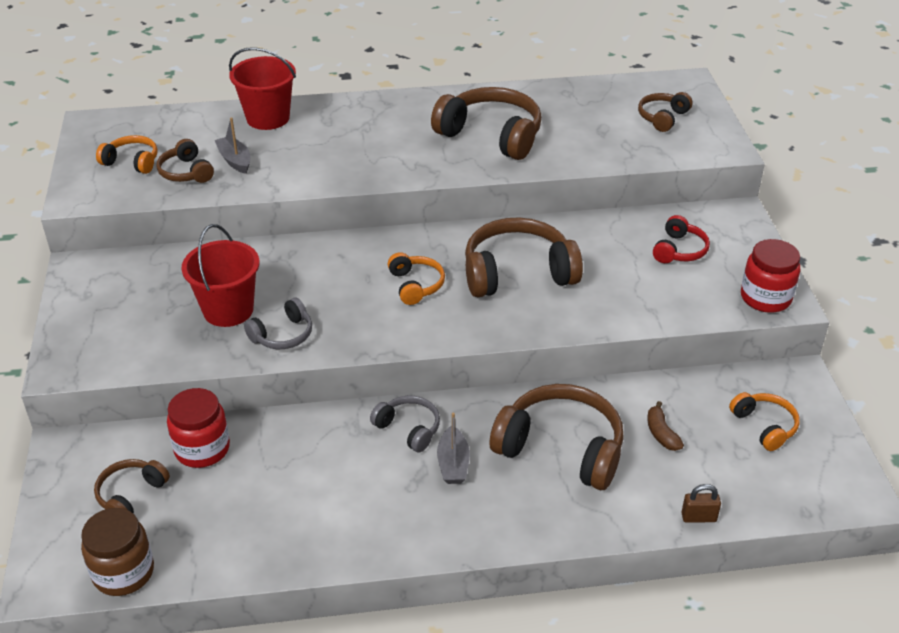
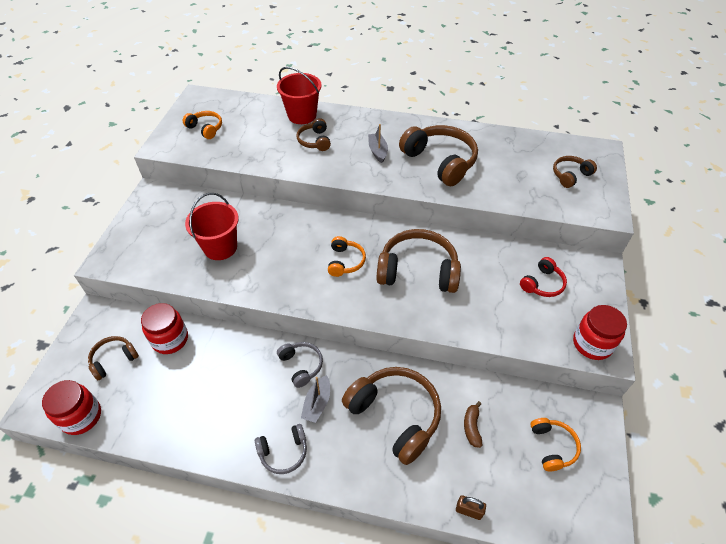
camera: 20 degrees right, 10 degrees up
(123, 572) = (81, 416): brown jar -> red jar
(186, 172) = (233, 144): brown headphones -> brown headphones (315, 141)
(235, 160) = (266, 142): grey boat -> grey boat (378, 151)
(283, 335) = (243, 276): grey headphones -> grey headphones (283, 452)

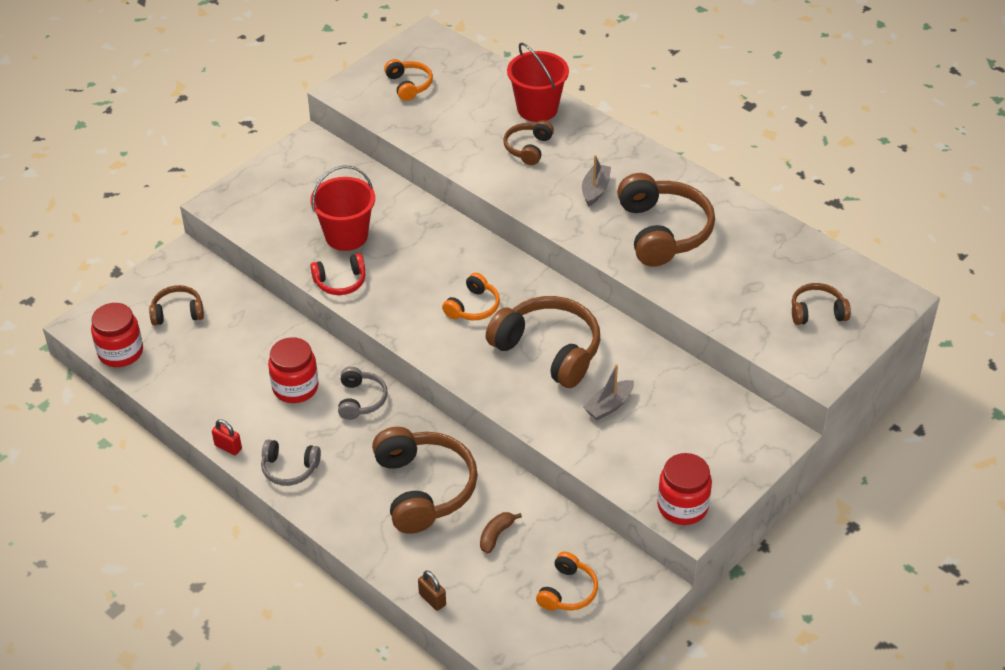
camera: 30 degrees right, 5 degrees down
(170, 339) = (243, 316): red jar -> red jar (295, 387)
(222, 458) = (228, 447): none -> red padlock
(317, 403) = (352, 442): grey boat -> grey boat (609, 406)
(542, 284) = (684, 425): red headphones -> red headphones (340, 282)

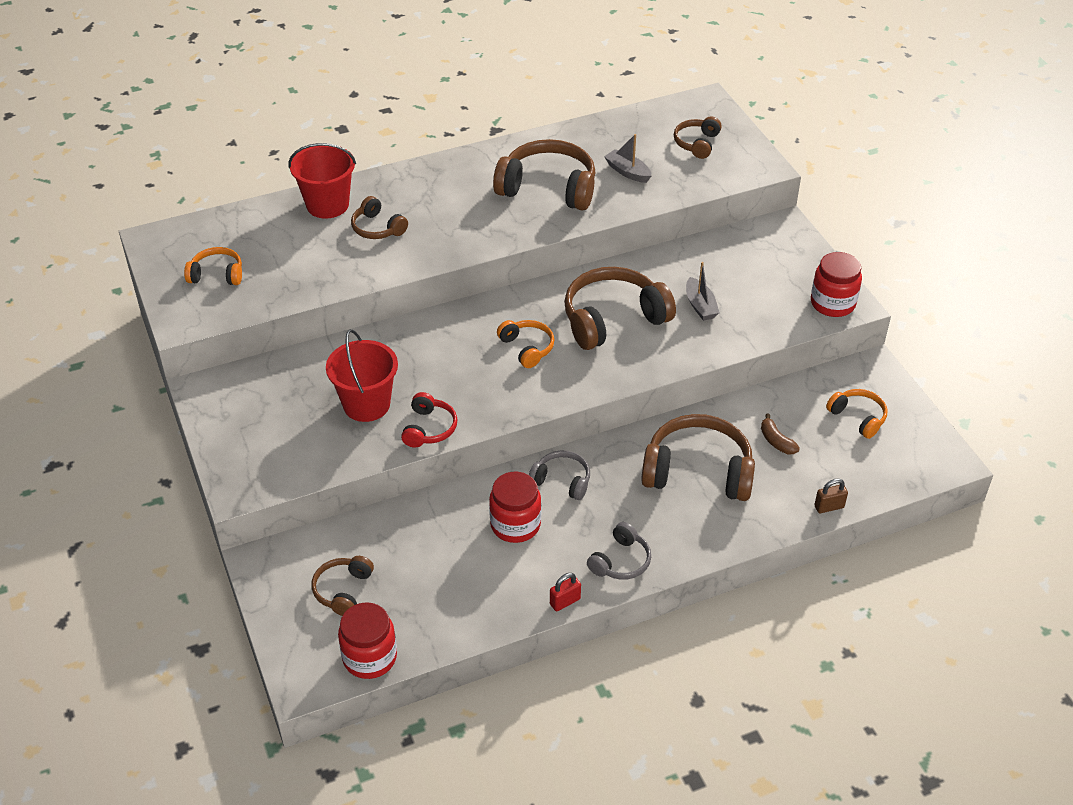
camera: 65 degrees left, 0 degrees up
(595, 190) = (466, 207): grey boat -> grey boat (627, 172)

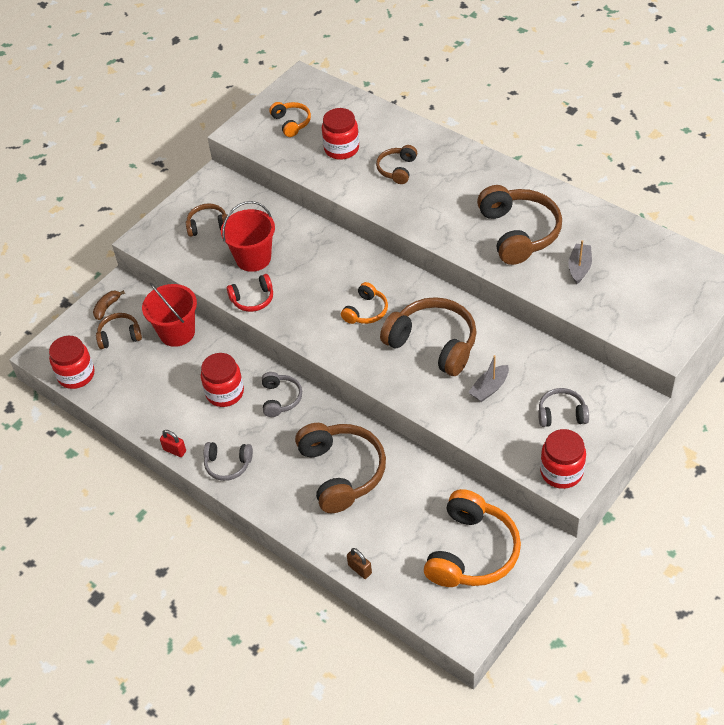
camera: 65 degrees right, 5 degrees up
(302, 254) = (341, 149): none -> red jar
(327, 205) = (401, 134): red bucket -> red bucket (177, 332)
(697, 143) = (656, 292): brown headphones -> brown headphones (208, 225)
(766, 274) = (561, 414): none -> grey headphones
(776, 441) = (406, 508): brown banana -> brown banana (107, 307)
(858, 417) = (472, 552): orange headphones -> orange headphones, size x1.90

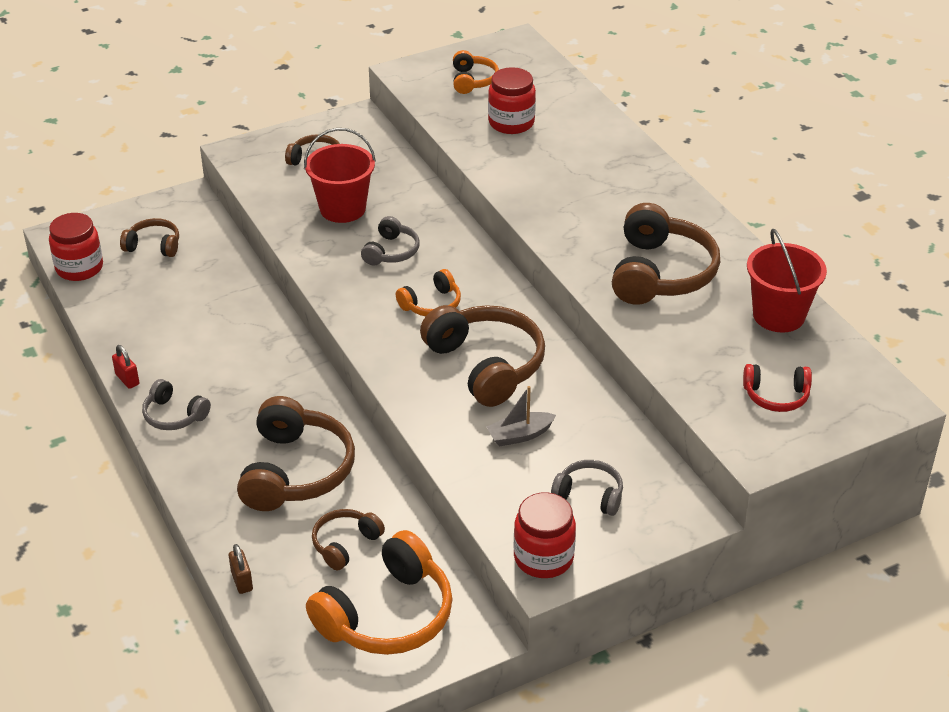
camera: 20 degrees right, 10 degrees down
(107, 307) = (161, 214): brown banana -> none
(177, 332) = (217, 263): red bucket -> red bucket (778, 315)
(225, 393) = (224, 342): red jar -> none
(253, 299) = (311, 249): red headphones -> red headphones (776, 396)
(280, 398) = (282, 370): grey headphones -> grey headphones (391, 251)
(397, 169) = (561, 163): brown headphones -> brown headphones (345, 544)
(579, 267) = (710, 334): grey boat -> none

